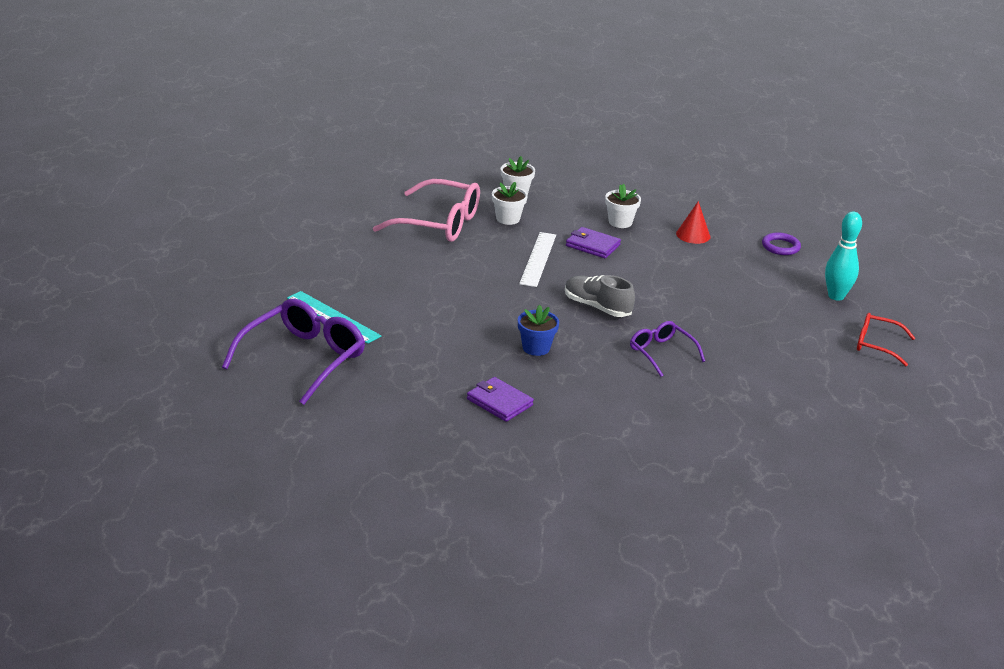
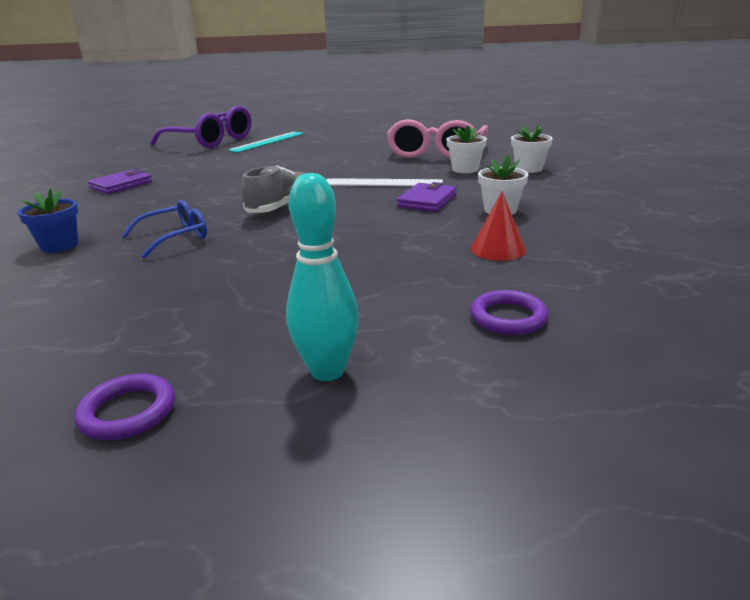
camera: 90 degrees right, 5 degrees down
(536, 348) = (205, 190): blue flower pot -> blue flower pot (59, 245)
(661, 353) = (175, 237): purple glasses -> blue glasses
(876, 345) = (127, 412): red glasses -> purple ring

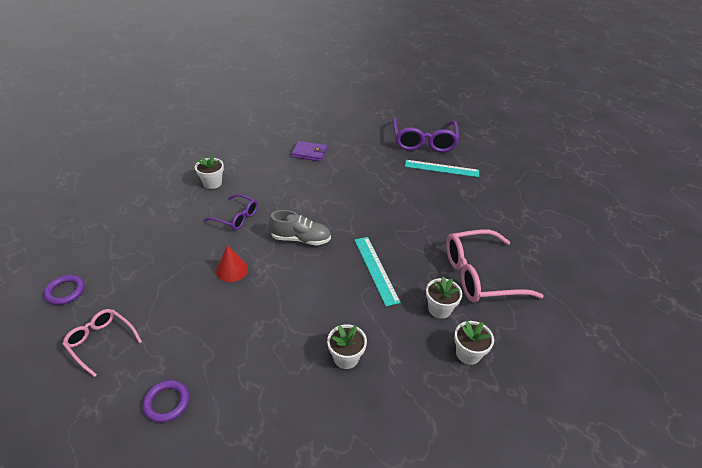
camera: 60 degrees right, 15 degrees up
(59, 245) = (212, 183): blue flower pot -> white flower pot
(175, 237) = (236, 217): blue glasses -> purple glasses
(327, 371) = (101, 342): turquoise bowling pin -> pink glasses
(382, 183) = (376, 269): white ruler -> turquoise ruler
(427, 201) = (347, 308): purple wallet -> none
(498, 249) = (266, 374): red cone -> red cone (232, 270)

